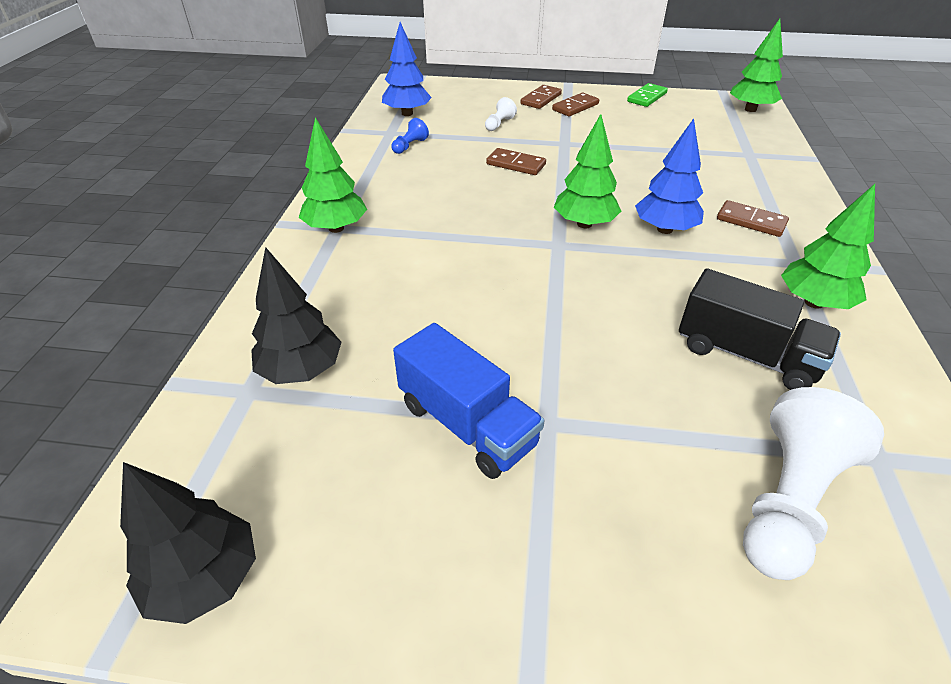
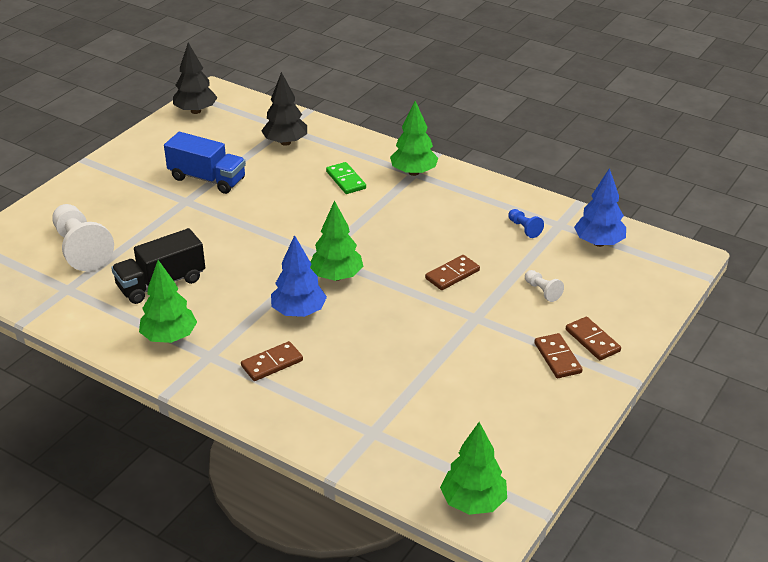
camera: 115 degrees right, 5 degrees down
(467, 424) = (207, 179): blue truck -> blue truck turned 135 degrees counterclockwise
(647, 97) = (556, 428): green domino -> green domino (346, 180)

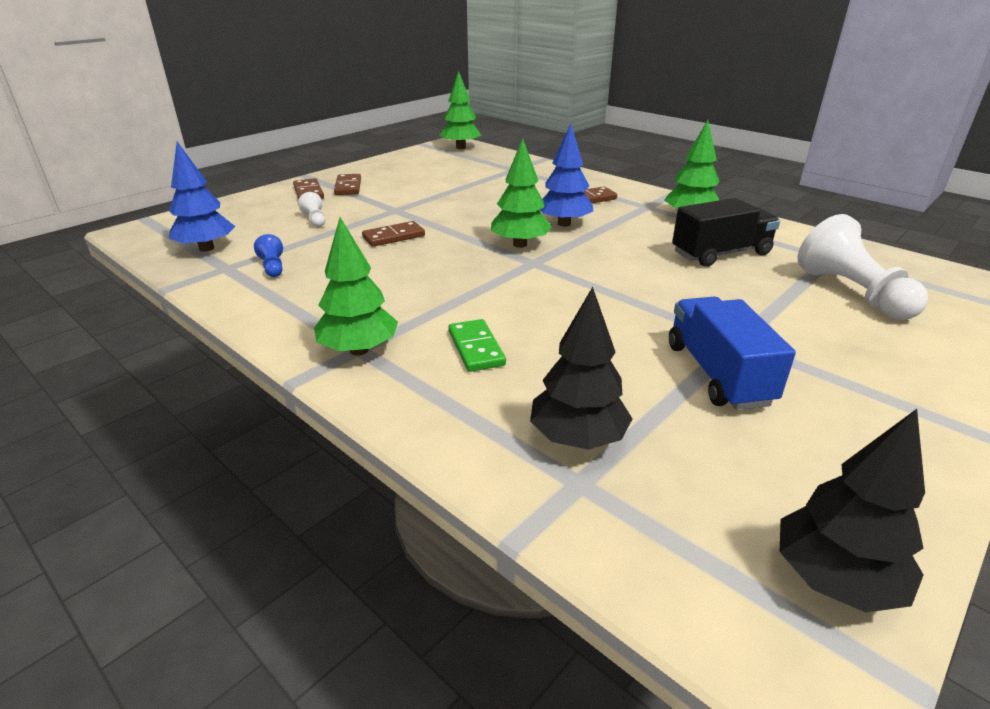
camera: 170 degrees left, 5 degrees down
(207, 179) = (717, 374): blue truck -> blue truck turned 45 degrees clockwise

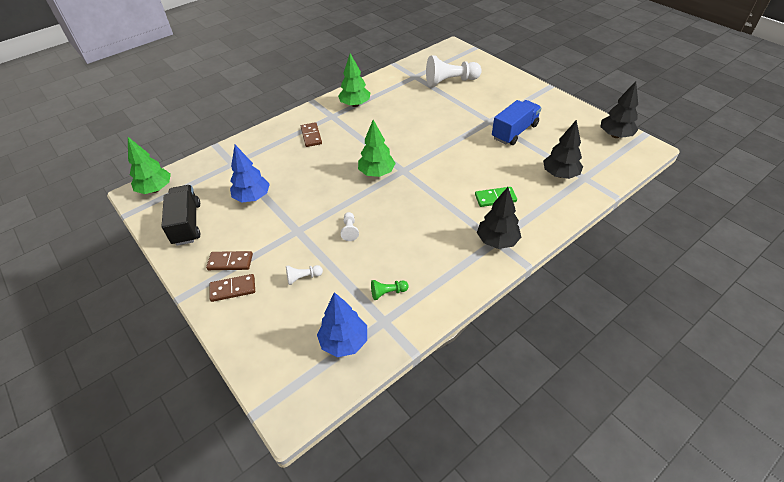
camera: 80 degrees left, 15 degrees up
(273, 267) = (388, 293): blue pawn -> green pawn
(359, 350) = (497, 241): green tree -> black tree
(394, 237) = (350, 230): brown domino -> white pawn
(564, 224) = (350, 152): blue tree -> blue tree (252, 197)
(717, 374) = (514, 132): blue truck -> blue truck turned 135 degrees clockwise
(721, 253) = (404, 105): black truck -> black truck (187, 224)

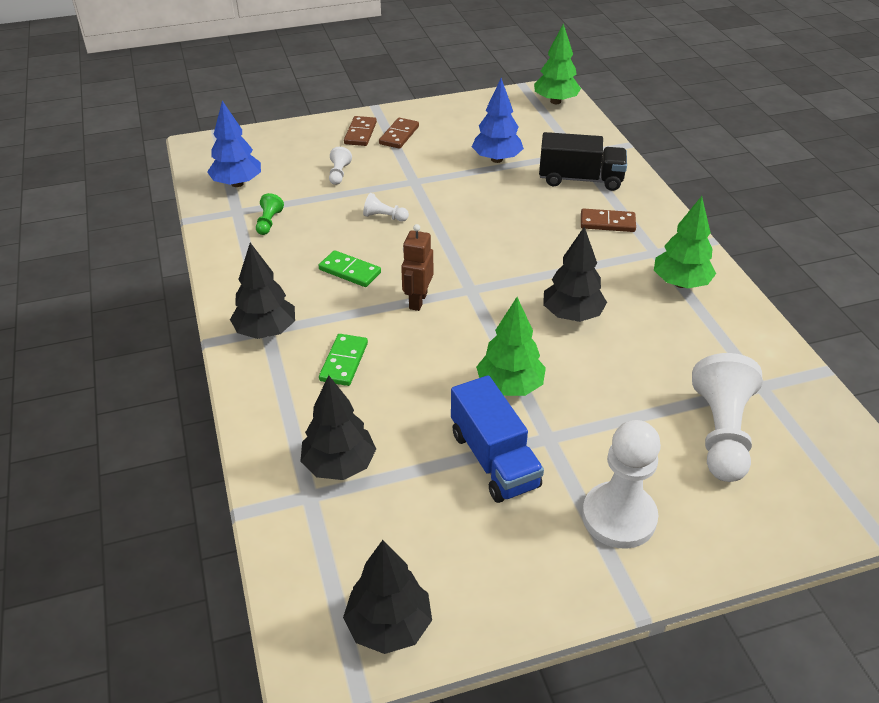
camera: 110 degrees right, 5 degrees down
(187, 224) = (480, 116): black truck -> black truck (580, 179)
(377, 173) = (480, 263): green tree -> green tree (509, 386)
(402, 131) = (572, 315): none -> black tree
(417, 225) = (349, 271): none -> green domino
(426, 187) = (417, 301): none -> brown robot
(514, 97) = (619, 517): none -> white pawn

